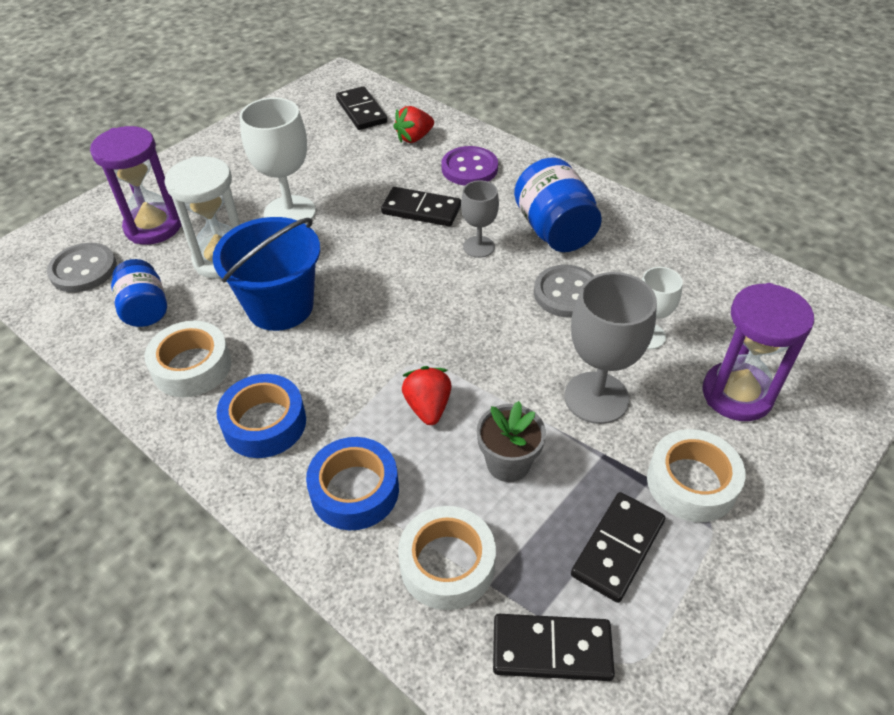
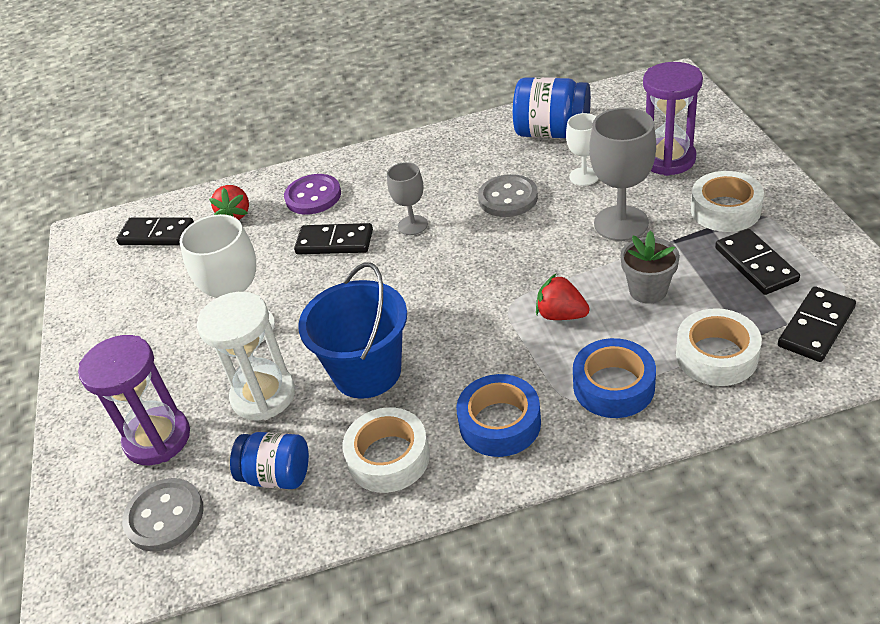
camera: 50 degrees left, 5 degrees down
(421, 210) = (334, 242): black domino -> black domino turned 45 degrees clockwise
(554, 230) = (435, 178): blue jar -> blue jar (552, 132)

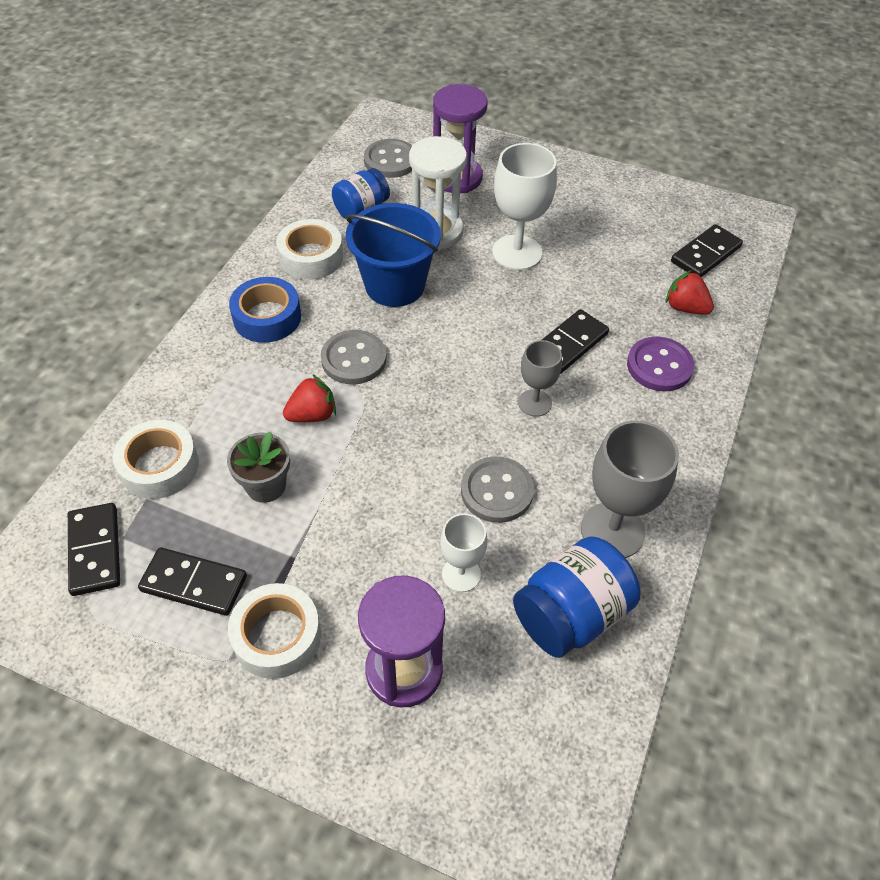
camera: 120 degrees right, 10 degrees up
(480, 334) = (354, 359): none -> grey button
(613, 386) = (216, 390): blue tape -> none
(621, 223) = (361, 540): grey goblet -> grey goblet (612, 530)

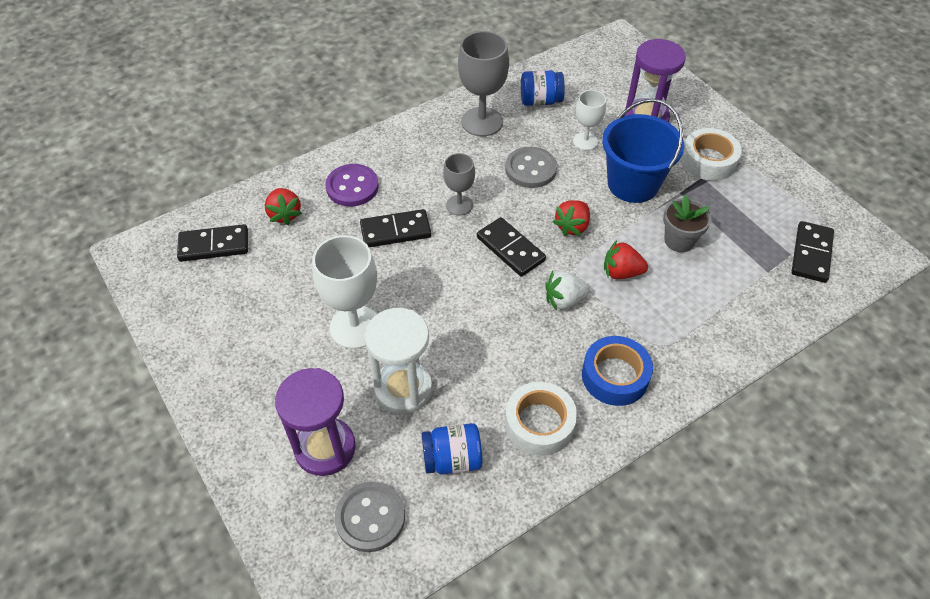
camera: 145 degrees left, 0 degrees up
(159, 466) = (751, 289): white tape -> none
(194, 583) = (749, 207): black domino -> black domino (510, 249)
(354, 359) = (564, 300): grey button -> white strawberry
(395, 285) = (484, 350): blue bucket -> blue bucket (633, 184)
(397, 441) = (572, 226): none -> red strawberry
(570, 614) = (540, 101): blue jar -> blue jar, size x0.66

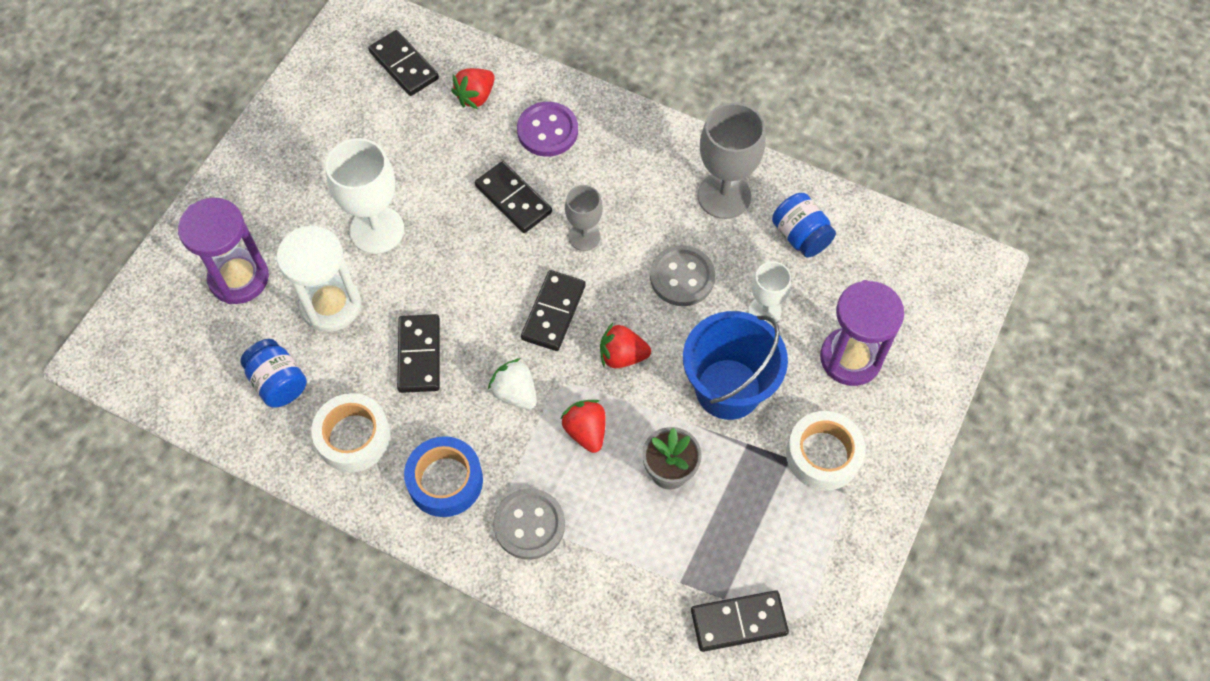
camera: 60 degrees right, 10 degrees up
(370, 517) = (191, 348): grey button -> grey button (529, 525)
(492, 346) = (419, 355): none -> black domino

